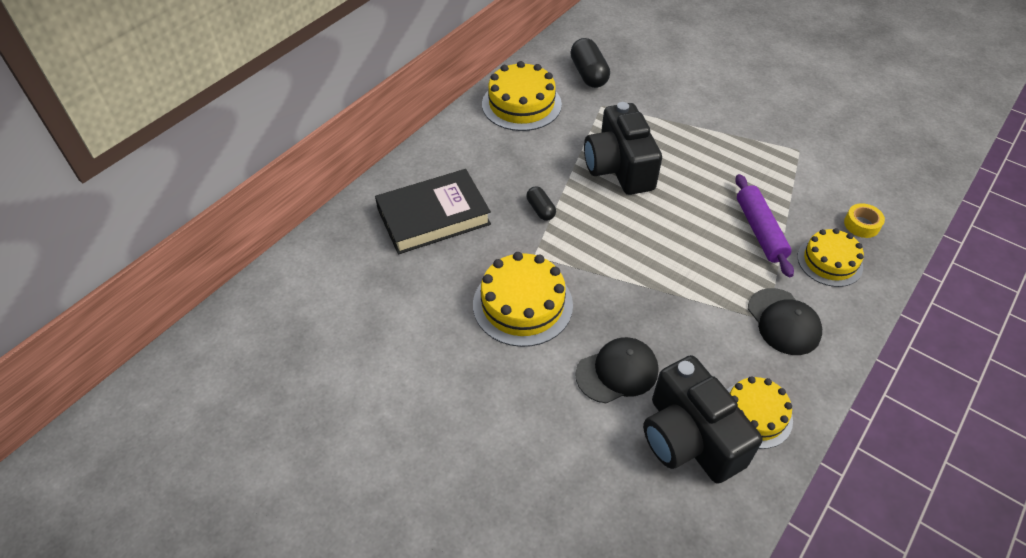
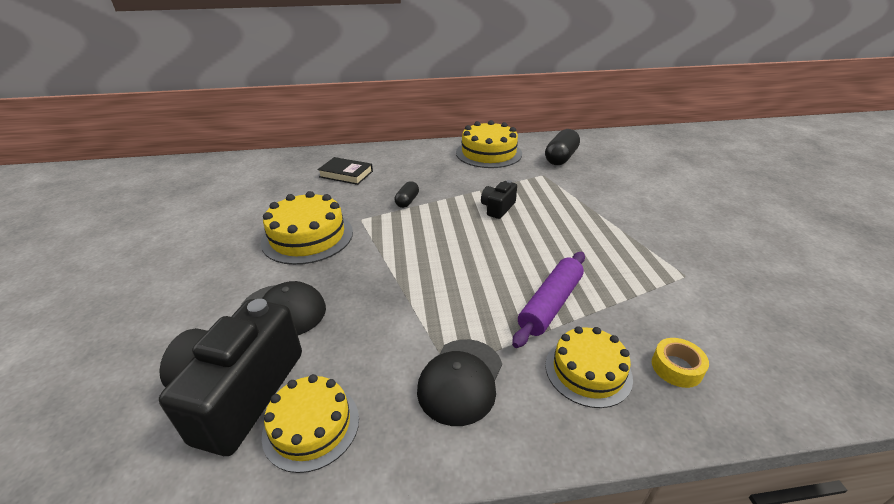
camera: 45 degrees right, 15 degrees down
(433, 216) = (346, 174): black book -> black book, size x0.58
(619, 168) = (498, 208): black camera -> black camera, size x0.50

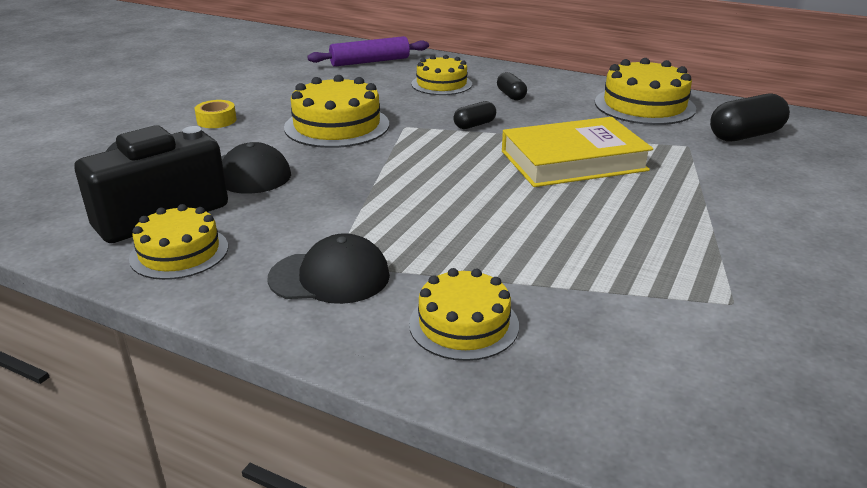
camera: 35 degrees right, 5 degrees down
(346, 174) = (441, 84): black book -> yellow cake
(403, 169) = (511, 95): none -> black capsule
(460, 380) = (330, 277): black cap -> black cap turned 150 degrees counterclockwise
(498, 208) = (573, 161): black camera -> yellow book
(550, 304) = (505, 260): purple rolling pin -> purple rolling pin (370, 61)
(676, 367) = (572, 367): yellow tape -> yellow tape (216, 120)

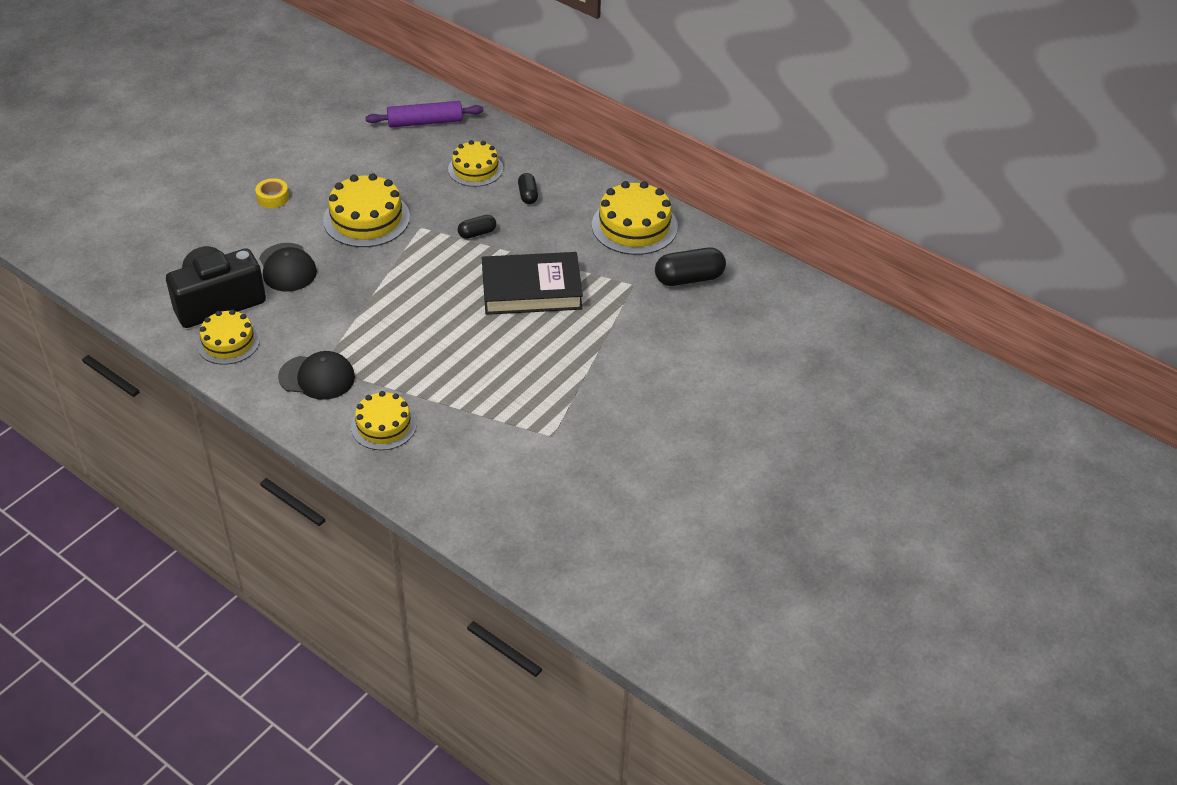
camera: 10 degrees right, 15 degrees up
(573, 161) = (531, 289): yellow book -> black book

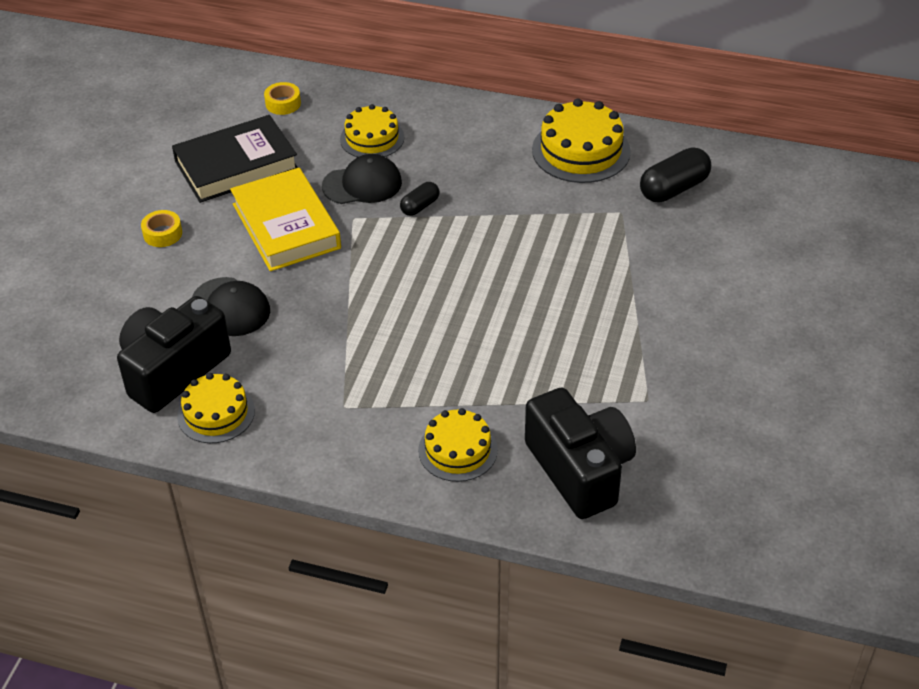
camera: 20 degrees left, 0 degrees up
(317, 377) = (346, 420): black cap -> black cap (362, 184)
(366, 218) = (286, 226): yellow cake -> yellow book
(425, 122) = (283, 103): purple rolling pin -> yellow tape
(464, 470) = (580, 470): none -> black camera
(528, 195) = (447, 150): black capsule -> none
(531, 289) = (519, 249): black book -> black book (236, 165)

